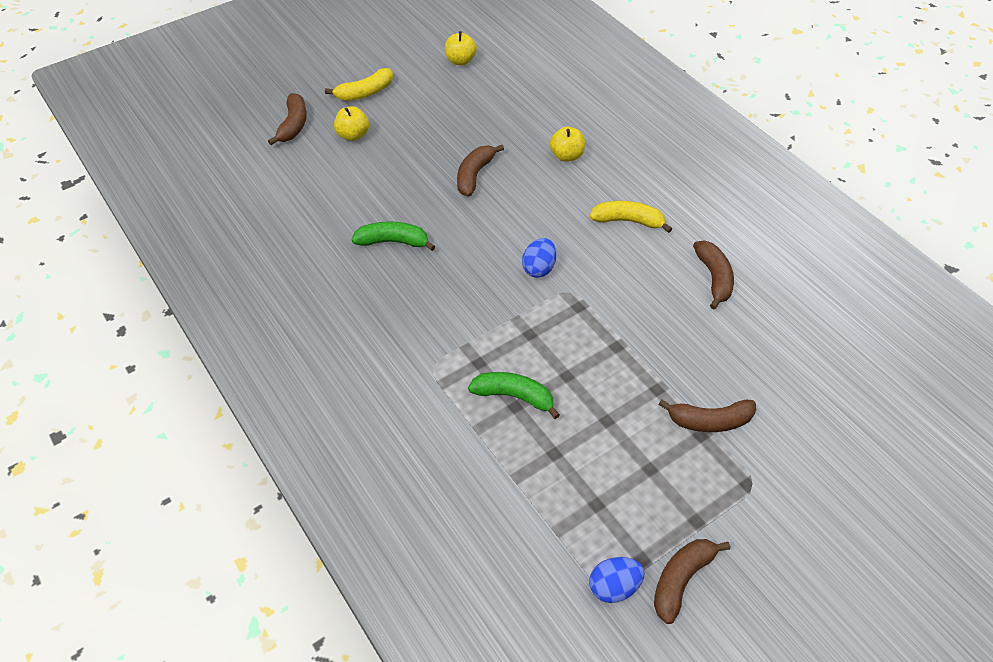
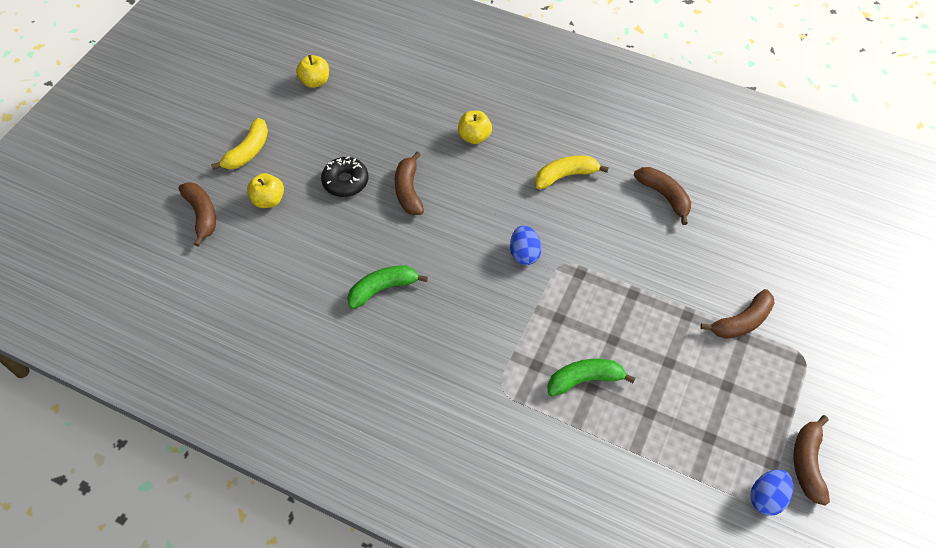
camera: 30 degrees left, 5 degrees up
(426, 146) = (345, 181): none -> black donut

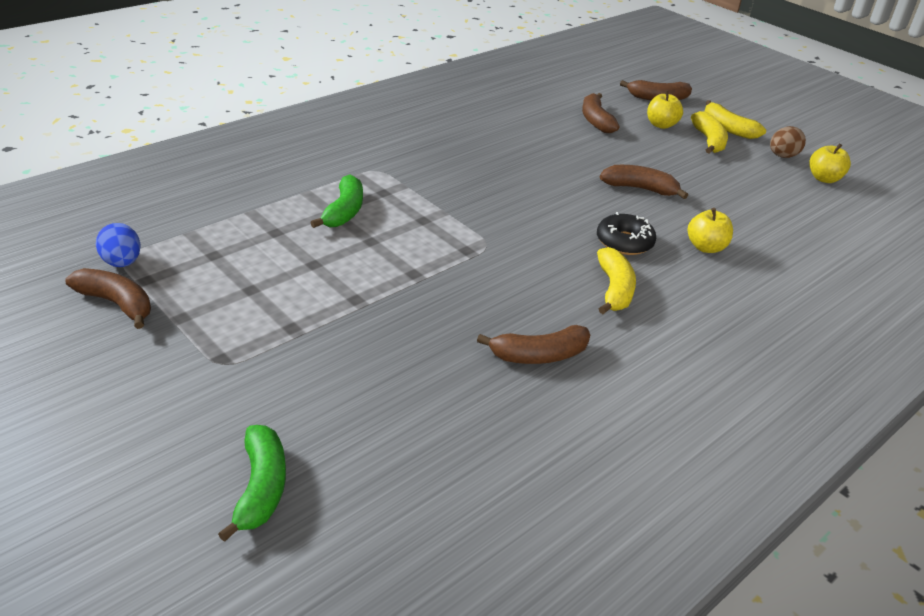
camera: 110 degrees right, 20 degrees down
(284, 161) = (709, 141): none -> yellow banana
(287, 109) = (782, 156): none -> brown egg
(345, 181) = (668, 162): black donut -> black donut (624, 242)
(383, 289) = (526, 148): green banana -> green banana (261, 488)
(524, 254) = (516, 226): blue egg -> none
(741, 322) = (311, 336): brown banana -> brown banana (596, 120)

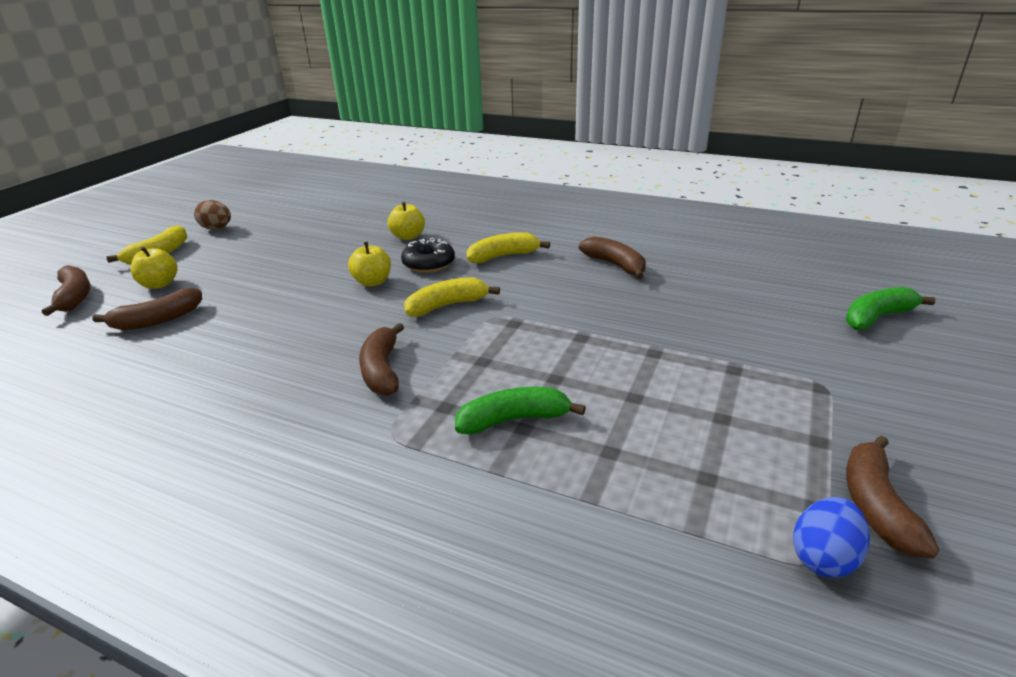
camera: 110 degrees left, 5 degrees down
(640, 189) = (323, 272): brown banana -> brown banana (382, 370)
(709, 141) = (194, 258): yellow banana -> yellow banana (447, 305)
(824, 179) = (255, 212): yellow apple -> yellow apple (372, 282)

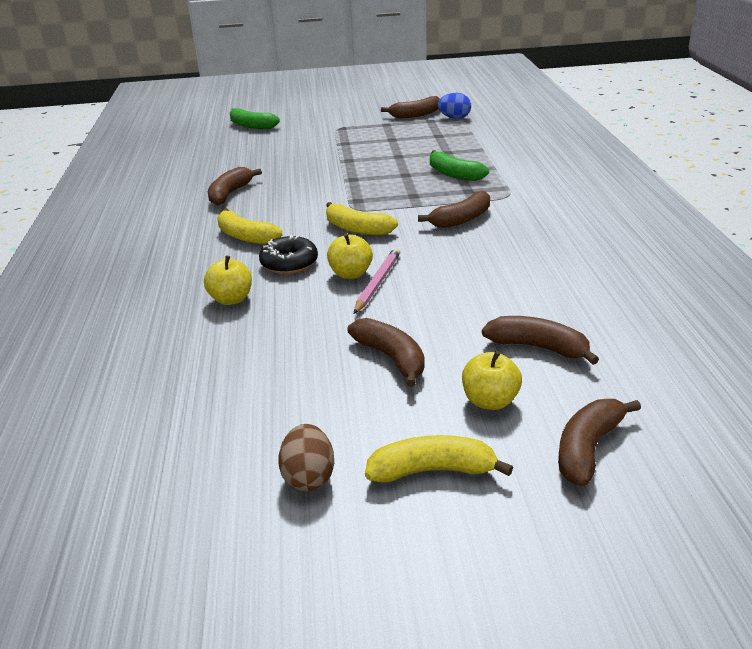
camera: 120 degrees left, 0 degrees up
(252, 268) = (391, 358): none -> brown banana
(342, 288) = (377, 283): none -> pink pencil

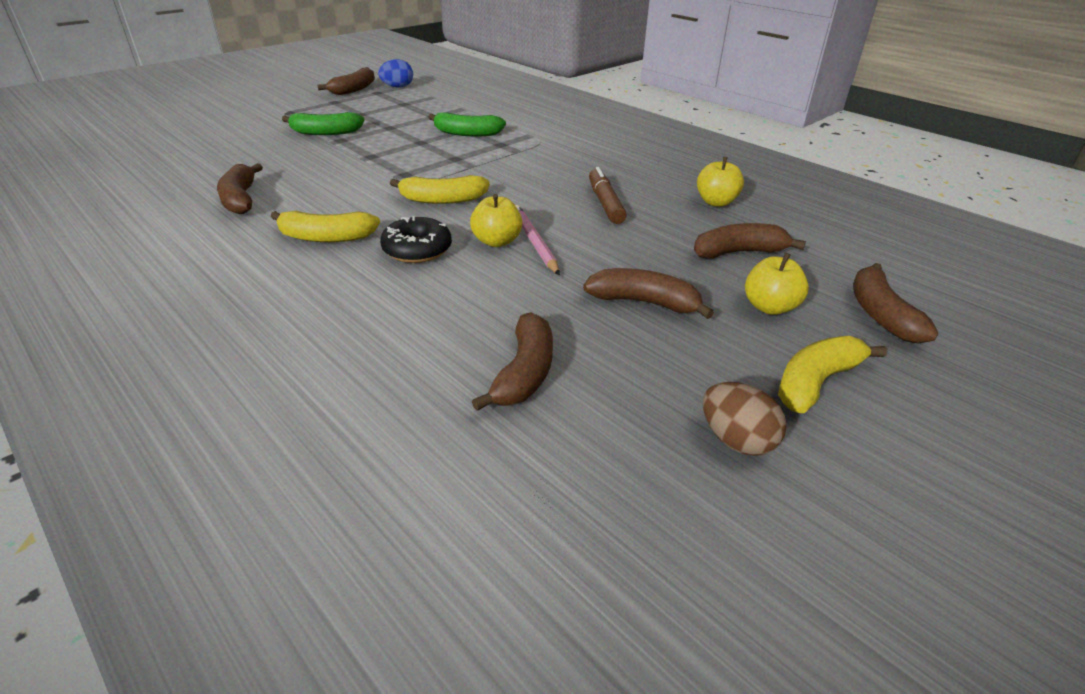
camera: 40 degrees left, 5 degrees up
(231, 299) = (403, 304): yellow apple -> yellow apple (716, 202)
(251, 126) = (168, 126): green banana -> green banana (325, 132)
(461, 219) = (529, 169): brown banana -> brown banana (524, 373)
(483, 267) = (605, 203): none -> brown marker

